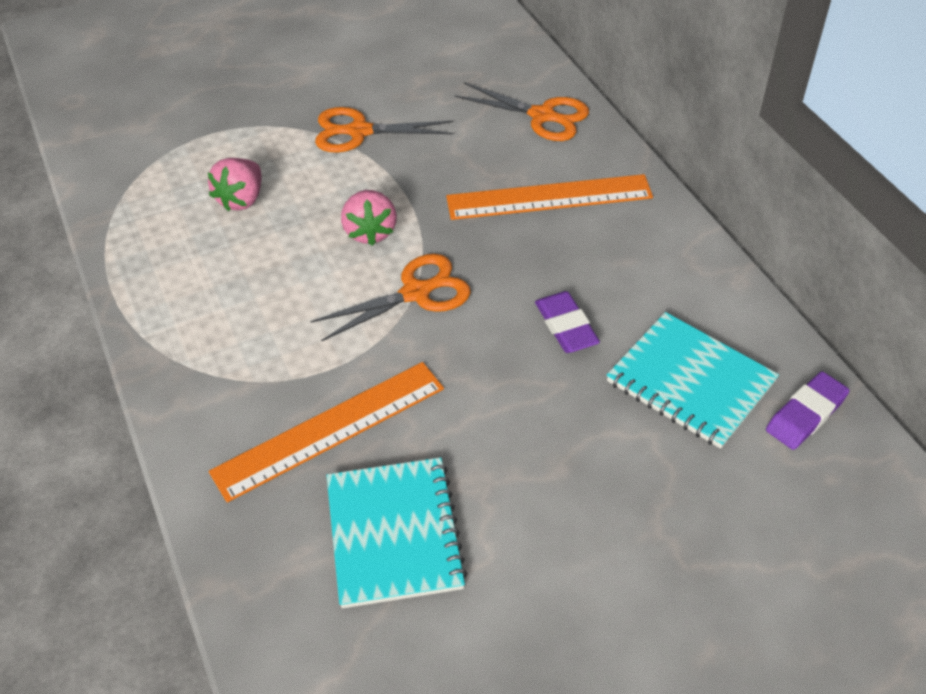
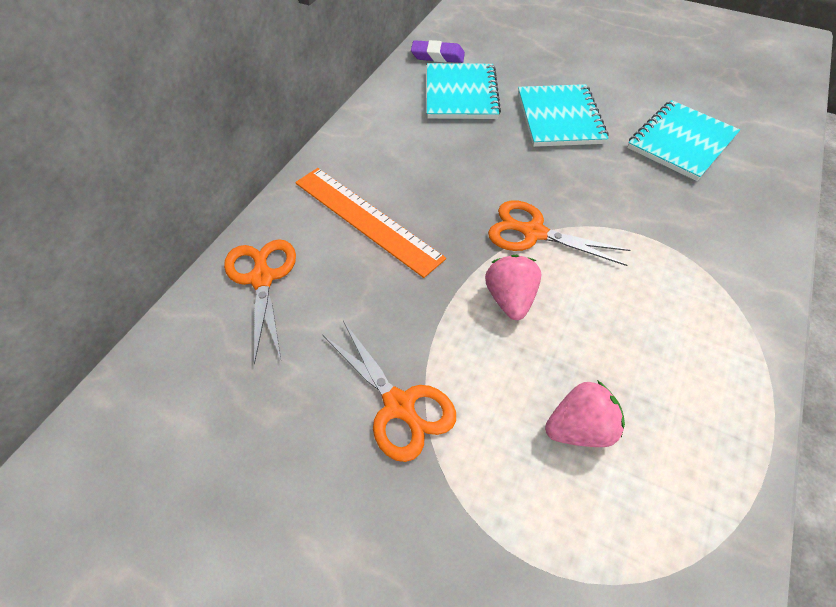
camera: 130 degrees left, 5 degrees up
(329, 429) = (672, 204): orange ruler -> none
(370, 232) = (510, 299): pink strawberry -> pink strawberry turned 45 degrees counterclockwise
(554, 445) = (560, 118): none -> turquoise notebook
(566, 326) = (477, 152): purple eraser -> none

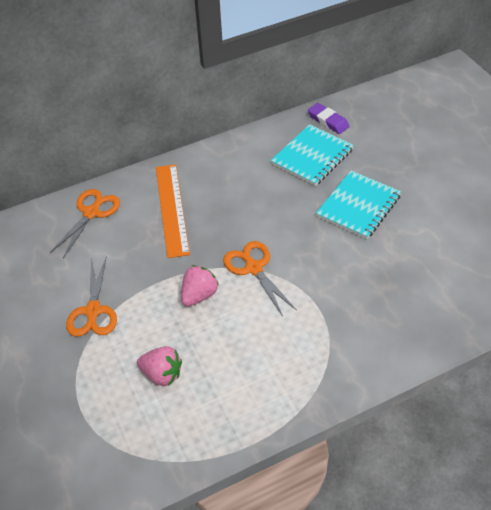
camera: 40 degrees right, 5 degrees down
(681, 142) = (423, 266): turquoise notebook -> none

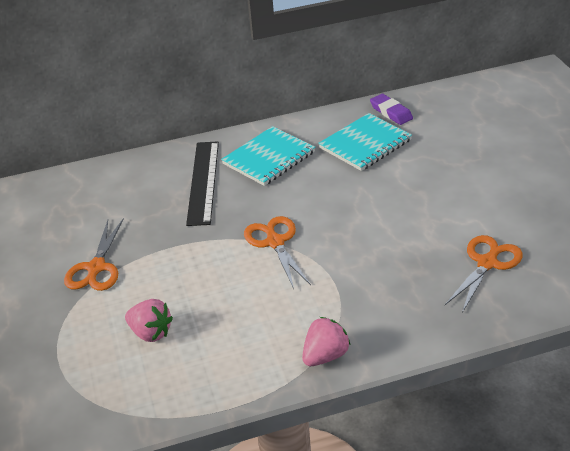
camera: 10 degrees right, 10 degrees down
(91, 212) = (120, 179): orange scissors -> orange scissors (487, 263)
(171, 209) = (203, 182): orange ruler -> black ruler
(199, 295) = (210, 263): pink strawberry -> pink strawberry (325, 356)
(358, 206) = (404, 193): turquoise notebook -> turquoise notebook (269, 158)

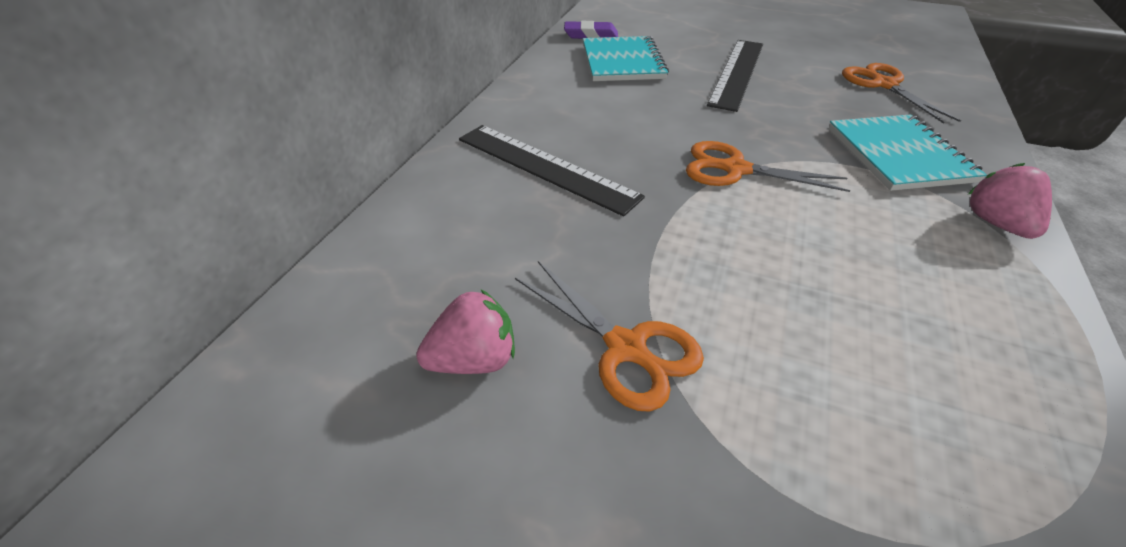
camera: 55 degrees left, 5 degrees up
(151, 333) = (858, 357): pink strawberry -> pink strawberry (474, 359)
(269, 158) = (565, 112): turquoise notebook -> turquoise notebook (898, 155)
(414, 194) = (737, 73): none -> black ruler

